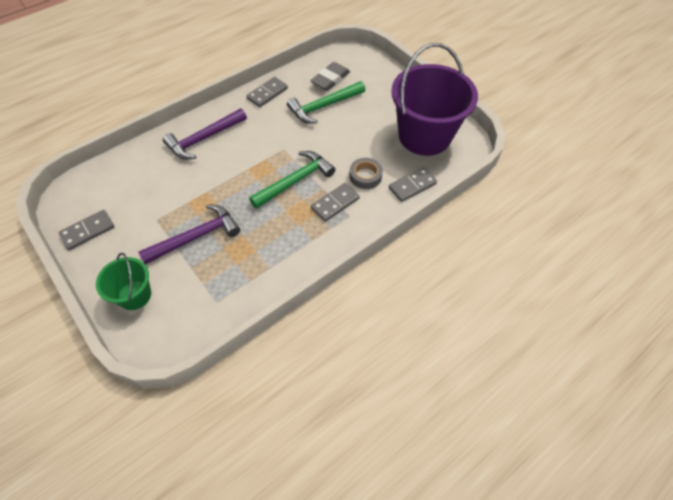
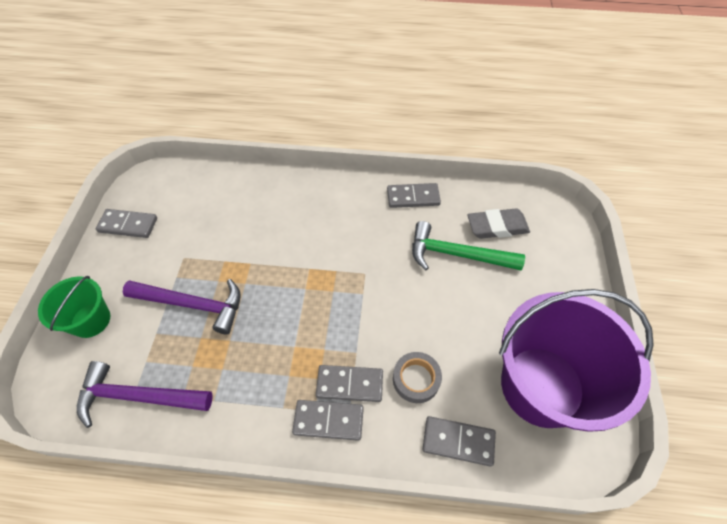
camera: 45 degrees right, 0 degrees up
(204, 139) = (305, 204): purple hammer -> purple hammer (138, 396)
(295, 181) = (338, 321): green hammer -> none
(342, 226) = (328, 421): none -> grey domino

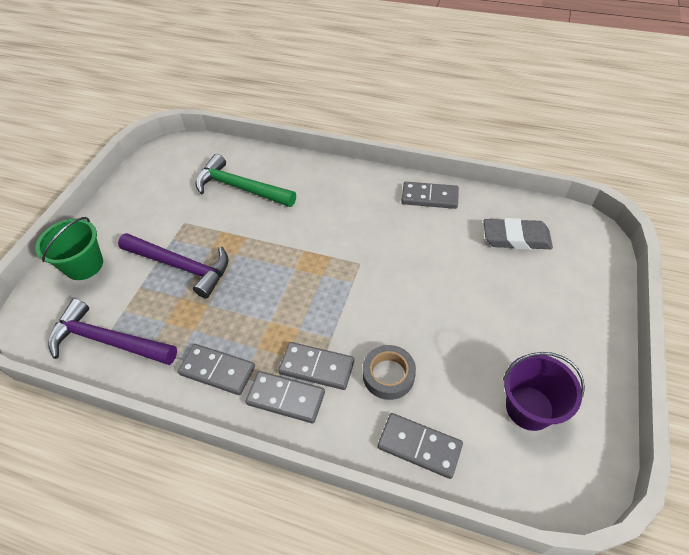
camera: 15 degrees right, 5 degrees down
(128, 225) = (140, 186): grey domino -> grey domino (217, 371)
(457, 254) = (464, 259): green hammer -> green hammer (240, 187)
(542, 386) = (529, 408): purple bucket -> purple bucket, size x0.50

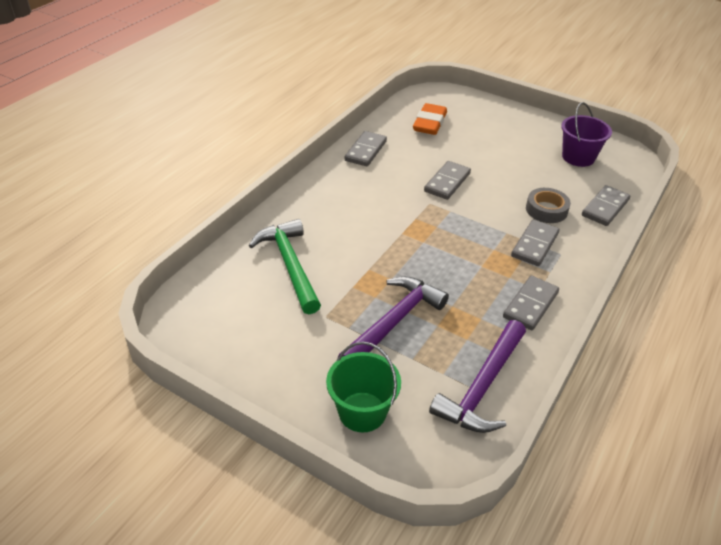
camera: 80 degrees left, 10 degrees down
(240, 187) = (290, 265): green hammer -> green hammer turned 120 degrees clockwise
(286, 398) = (562, 266): grey domino -> grey domino (447, 182)
(516, 238) = (429, 123): grey eraser -> orange eraser

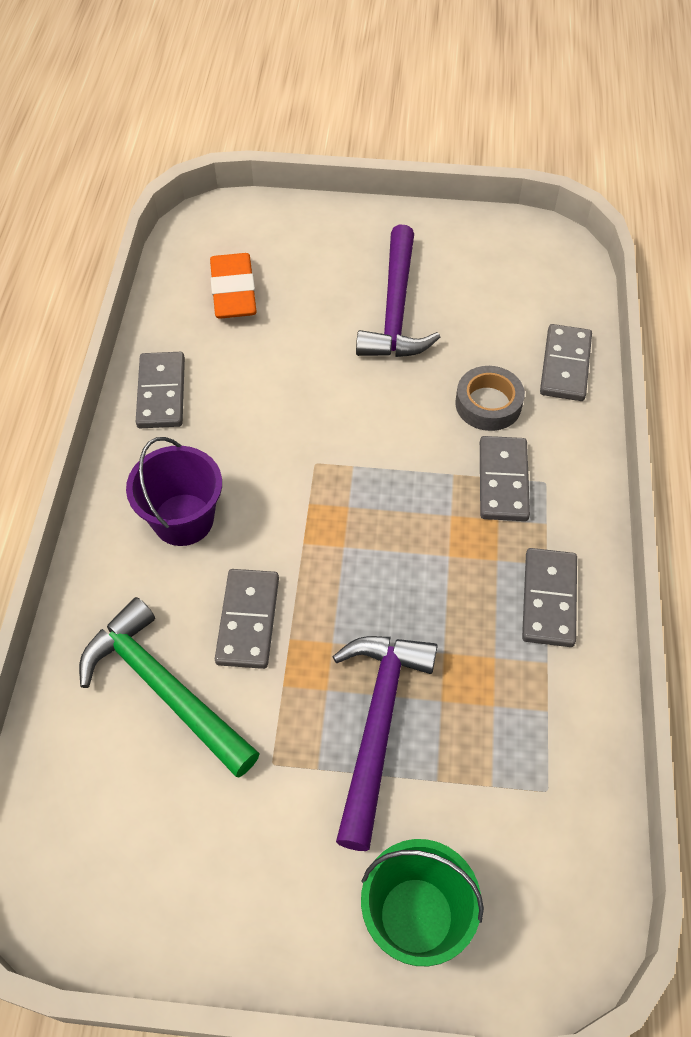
camera: 25 degrees left, 15 degrees up
(447, 182) = (321, 408): grey domino -> grey domino (248, 620)
(482, 386) = (554, 782): purple hammer -> purple hammer (395, 309)
(578, 157) = (485, 278): purple bucket -> purple bucket (183, 519)

